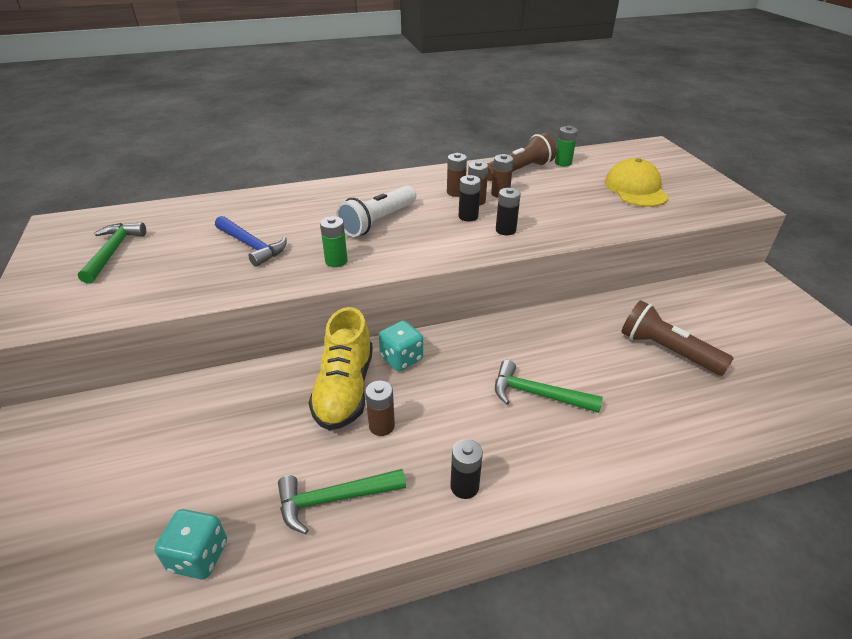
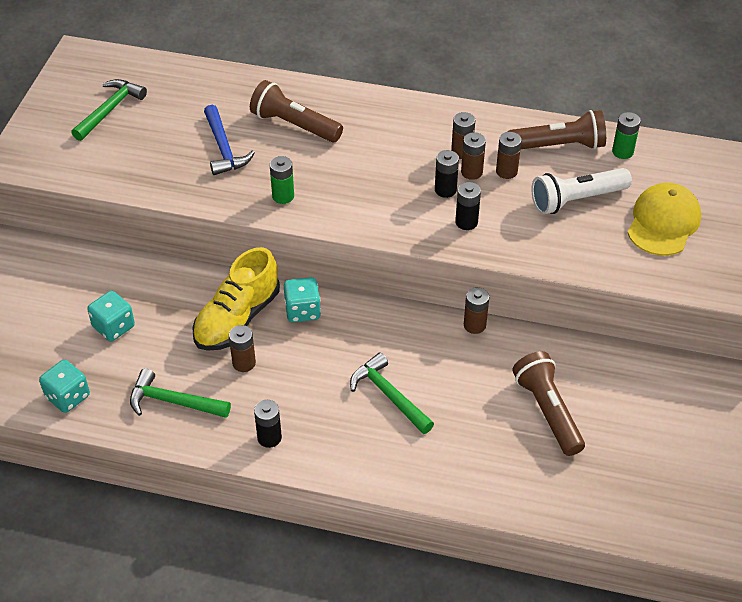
camera: 30 degrees right, 10 degrees up
(214, 451) = (114, 327): none -> turquoise dice
(305, 214) = (294, 125): none -> brown flashlight
(378, 221) = (354, 162): white flashlight -> white flashlight (577, 200)
(550, 313) = (474, 325): none -> brown battery

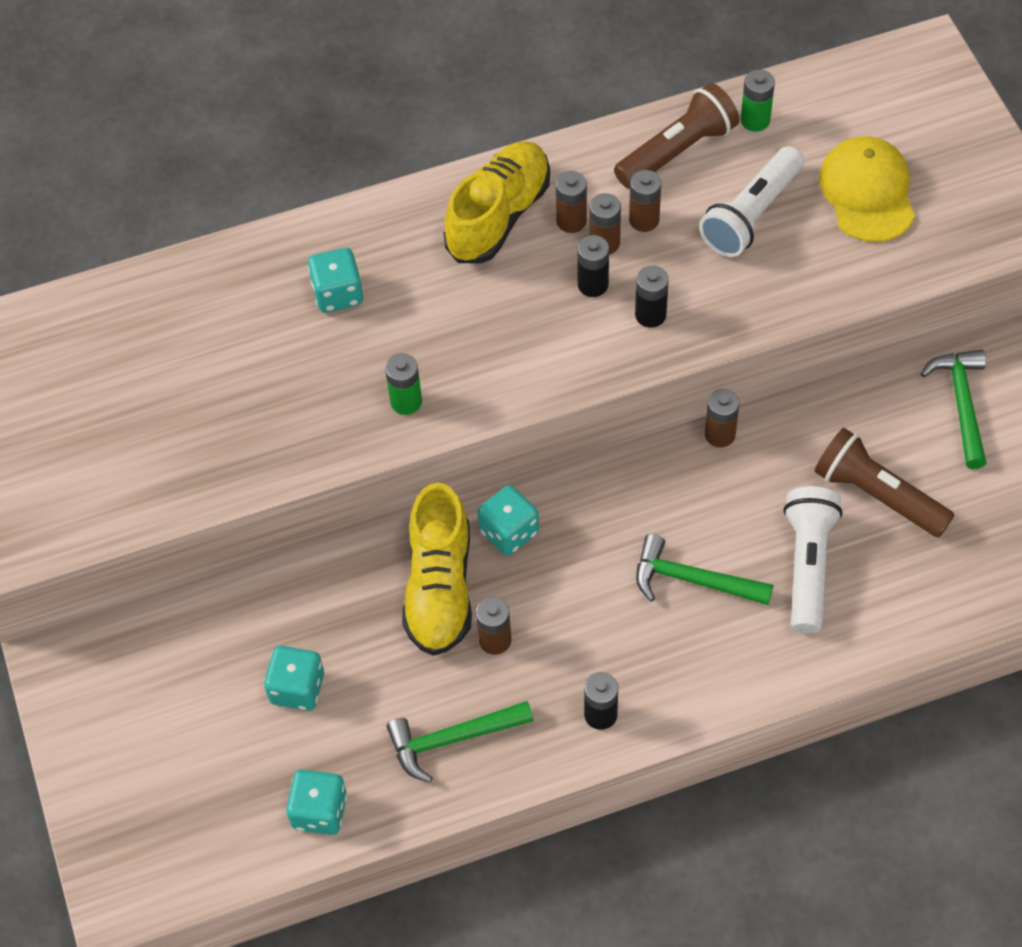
camera: 30 degrees left, 10 degrees up
(110, 109) = (77, 401): green hammer -> green hammer (961, 403)
(224, 148) = (276, 376): blue hammer -> none
(294, 125) = (338, 294): brown flashlight -> turquoise dice
(421, 129) = (498, 216): none -> yellow shoe
(468, 427) = (808, 566): none -> white flashlight

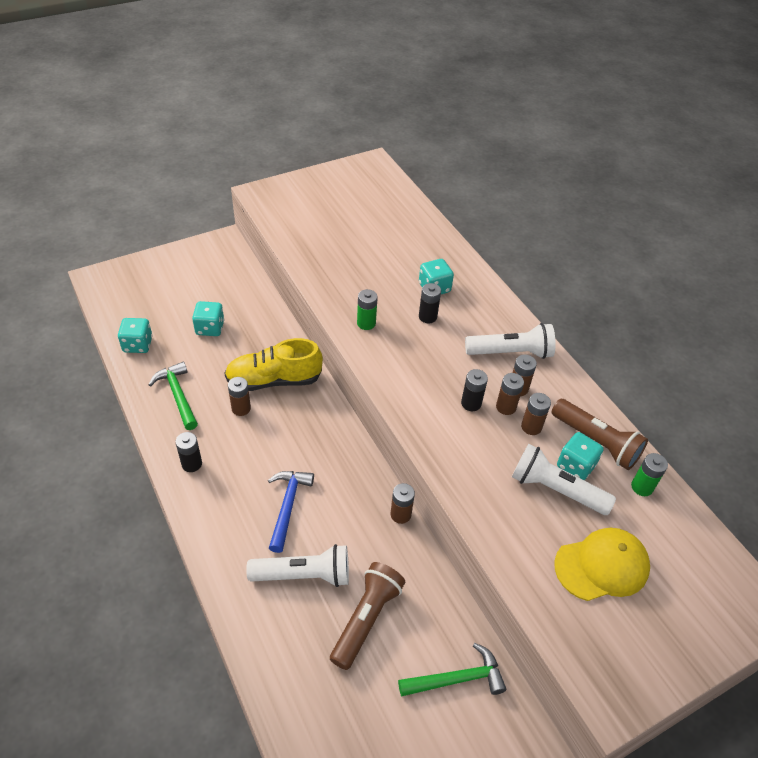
camera: 75 degrees right, 10 degrees down
(498, 216) = (511, 352): yellow shoe -> white flashlight
(509, 532) = (314, 408): turquoise dice -> turquoise dice (575, 466)
(650, 315) = (454, 436): black battery -> black battery (427, 317)
(692, 580) = (288, 506): green hammer -> blue hammer

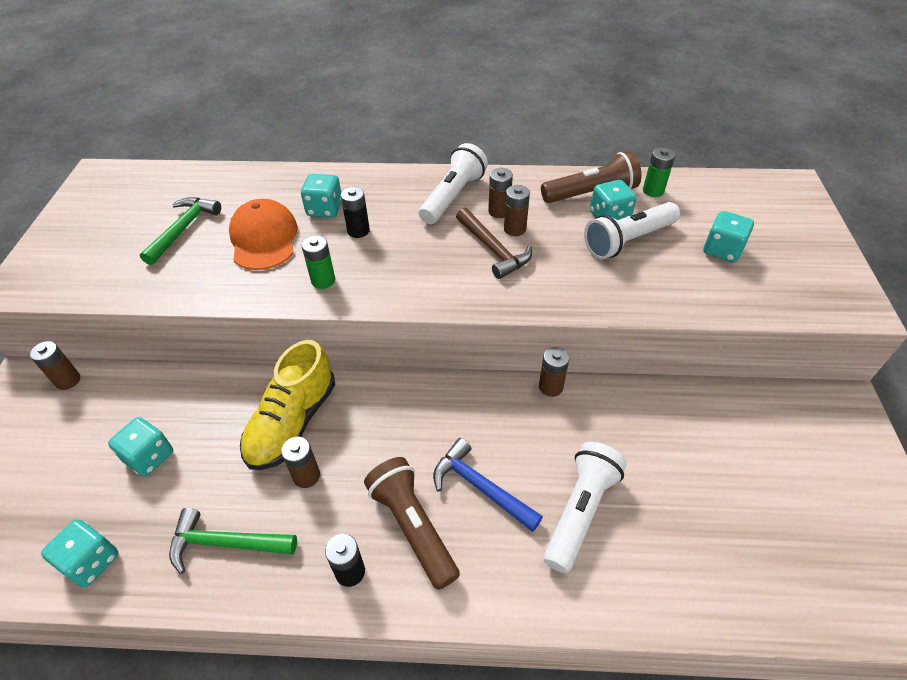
camera: 55 degrees left, 0 degrees up
(366, 619) = (661, 475): brown flashlight -> brown flashlight (413, 527)
(380, 273) = (264, 238): none -> orange cap
(457, 679) = (754, 427): green hammer -> green hammer (184, 229)
(471, 403) = (493, 250): black battery -> brown hammer
(531, 427) = (549, 223): brown battery -> brown battery (68, 380)
(602, 566) = (722, 250): yellow cap -> turquoise dice

